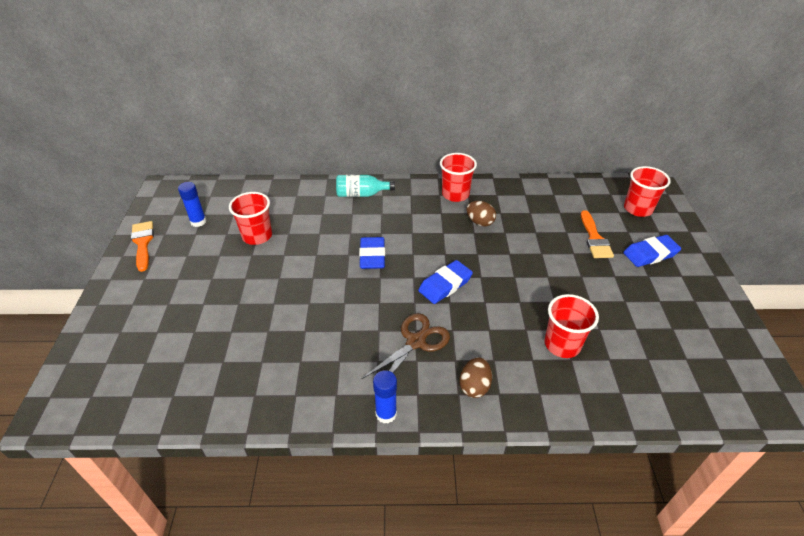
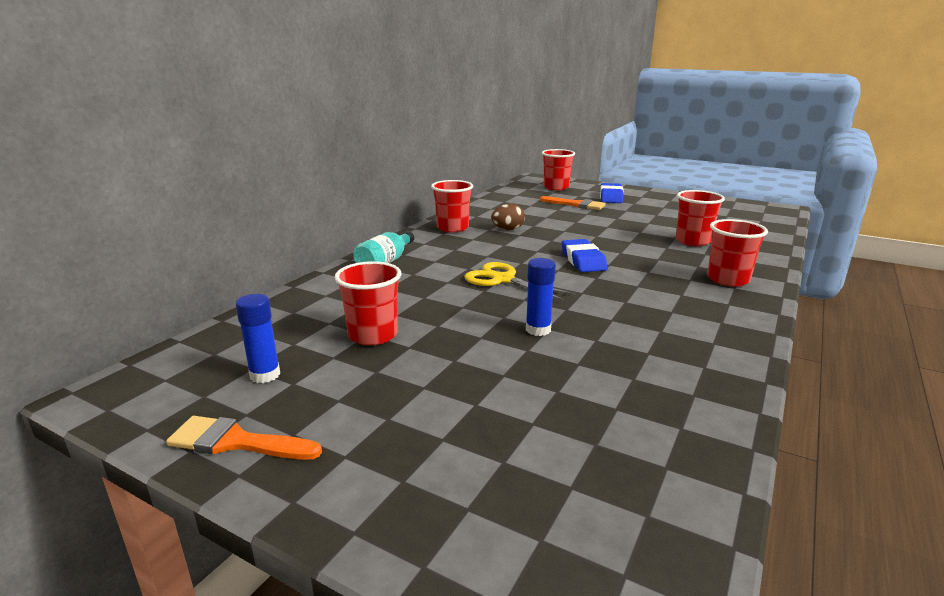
camera: 60 degrees left, 20 degrees down
(372, 256) = (502, 280): blue eraser -> yellow scissors
(386, 414) = (751, 323): blue glue stick -> blue glue stick (538, 330)
(416, 341) = (655, 289): brown scissors -> none
(474, 386) = (728, 279): brown egg -> red cup

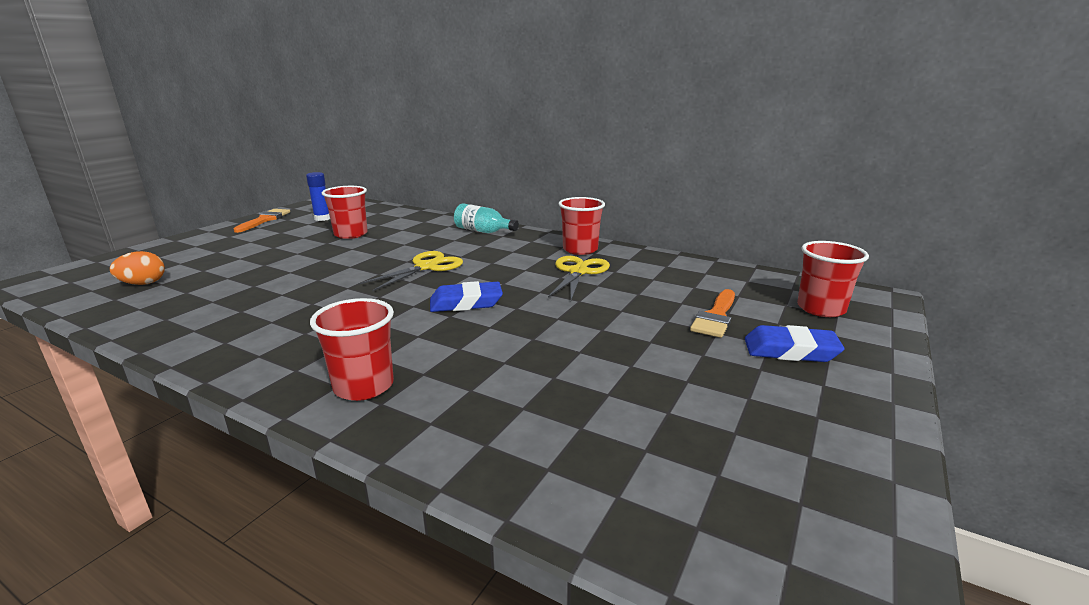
camera: 90 degrees right, 0 degrees up
(508, 229) = (578, 272): brown egg -> yellow scissors
(538, 330) = (317, 276): blue glue stick -> none
(602, 463) = (143, 283): none -> orange egg
(693, 241) = (531, 390): red cup -> none

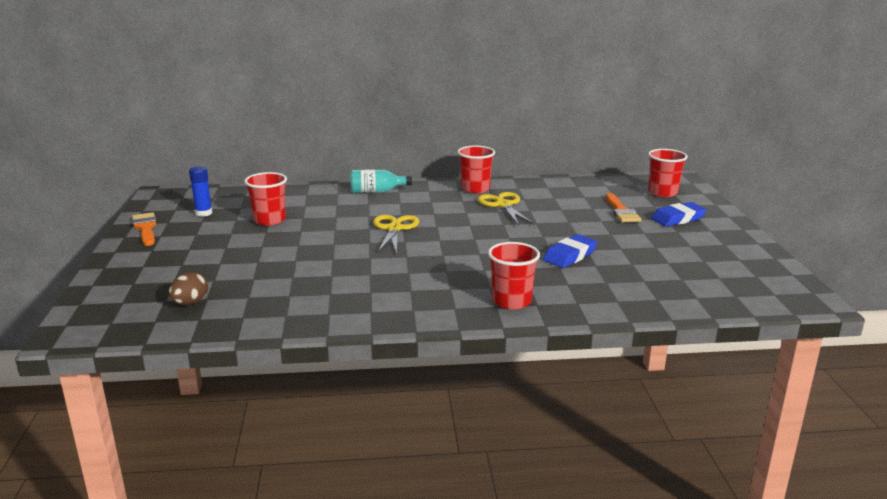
camera: 35 degrees left, 0 degrees up
(143, 283) = (190, 303): orange egg -> brown egg
(466, 303) = (473, 243): blue eraser -> blue eraser (570, 256)

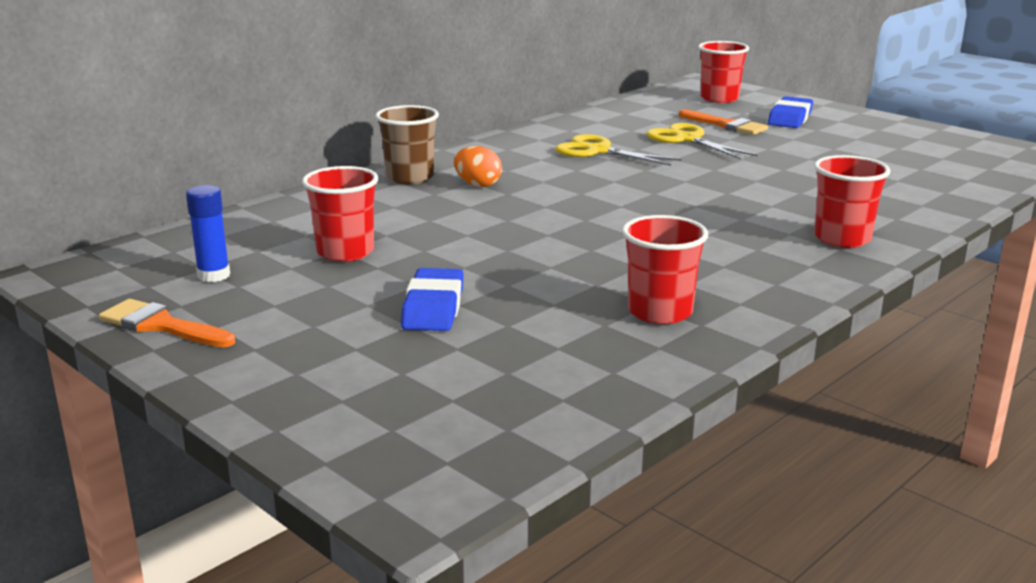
camera: 40 degrees left, 0 degrees up
(190, 303) = (500, 387): brown egg -> none
(376, 191) = (410, 177): turquoise bottle -> brown cup
(394, 228) = (539, 210): yellow scissors -> yellow scissors (687, 139)
(398, 205) = (478, 185): none -> orange egg
(475, 189) = (525, 143): red cup -> red cup (660, 312)
(570, 256) = (784, 179): blue eraser -> blue eraser (433, 307)

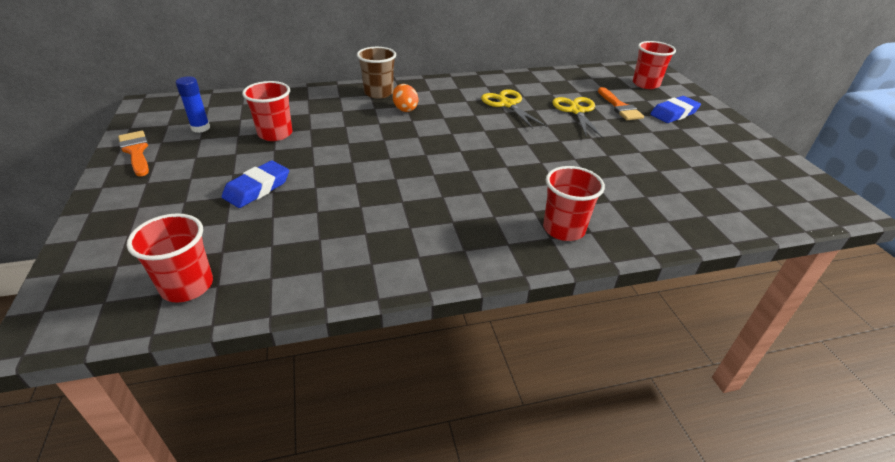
camera: 30 degrees right, 15 degrees up
(660, 312) = (362, 243): red cup -> red cup (187, 286)

